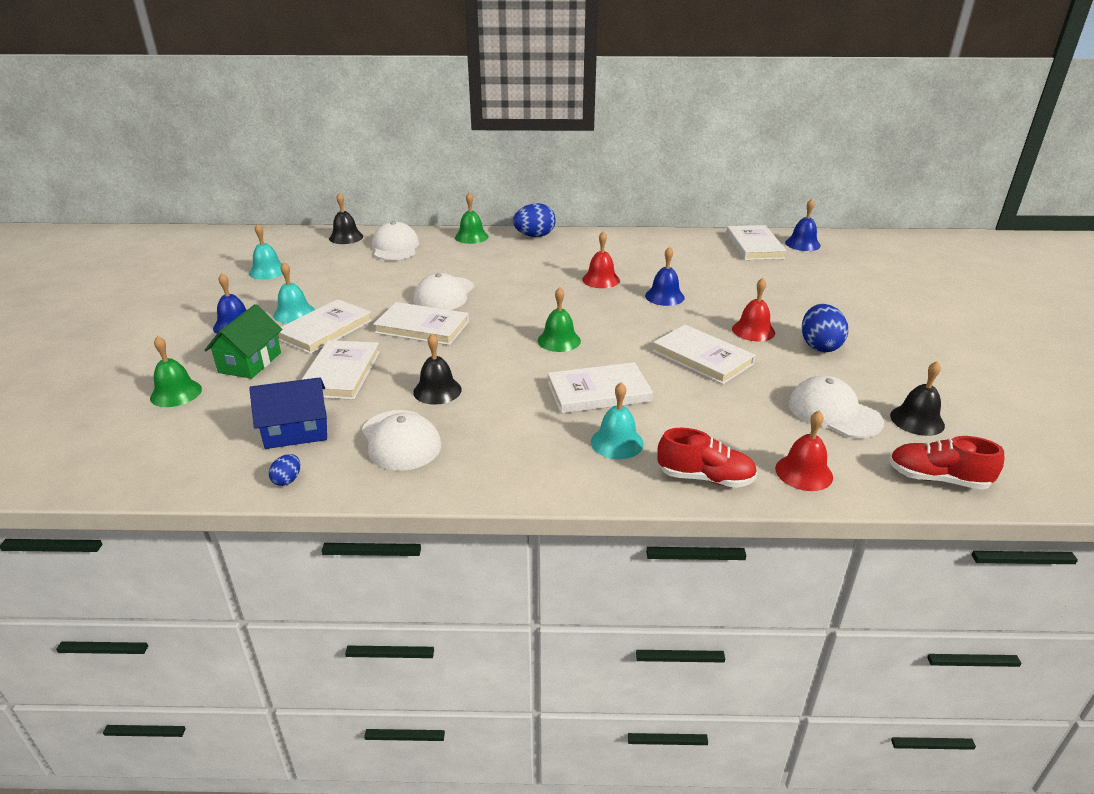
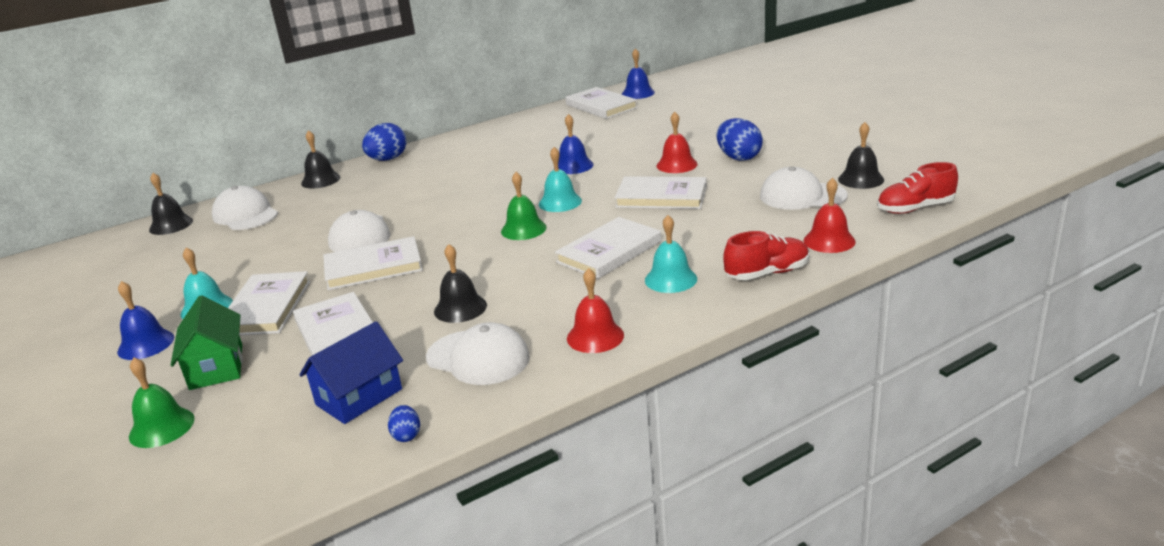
camera: 30 degrees left, 5 degrees down
(268, 271) = (114, 285): turquoise bell -> turquoise bell (560, 202)
(471, 237) = (321, 180): green bell -> black bell
(601, 280) = (500, 172): red bell -> red bell (595, 336)

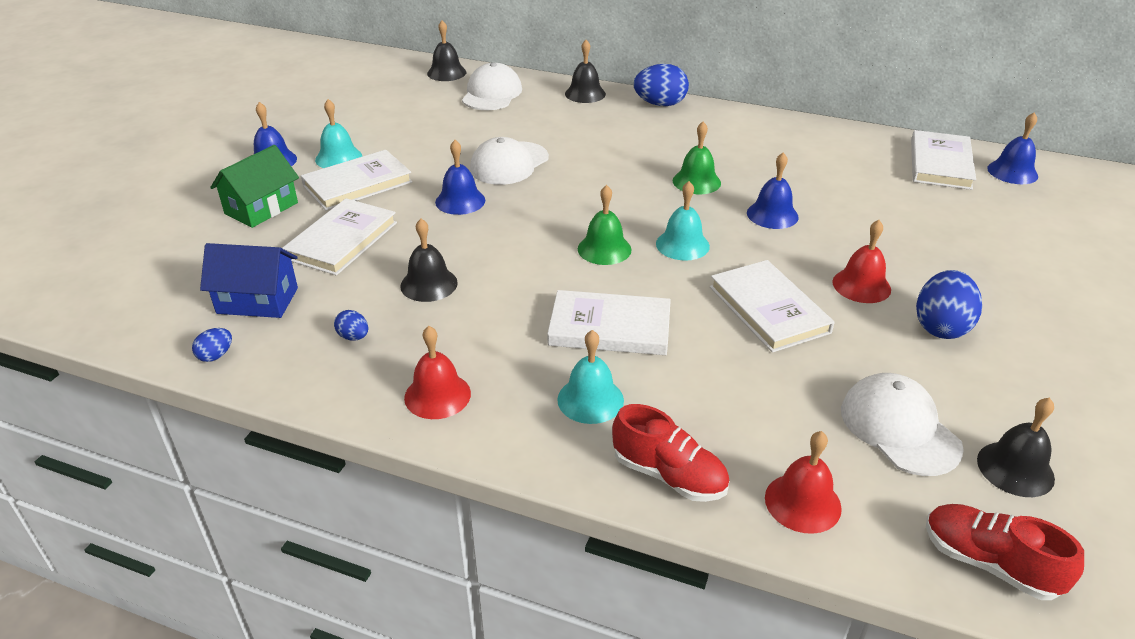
camera: 50 degrees right, 10 degrees up
(161, 427) = (173, 229): green bell -> green bell (696, 181)
(373, 267) = (460, 201): white book -> blue bell
(478, 358) = (353, 337): white cap -> blue egg

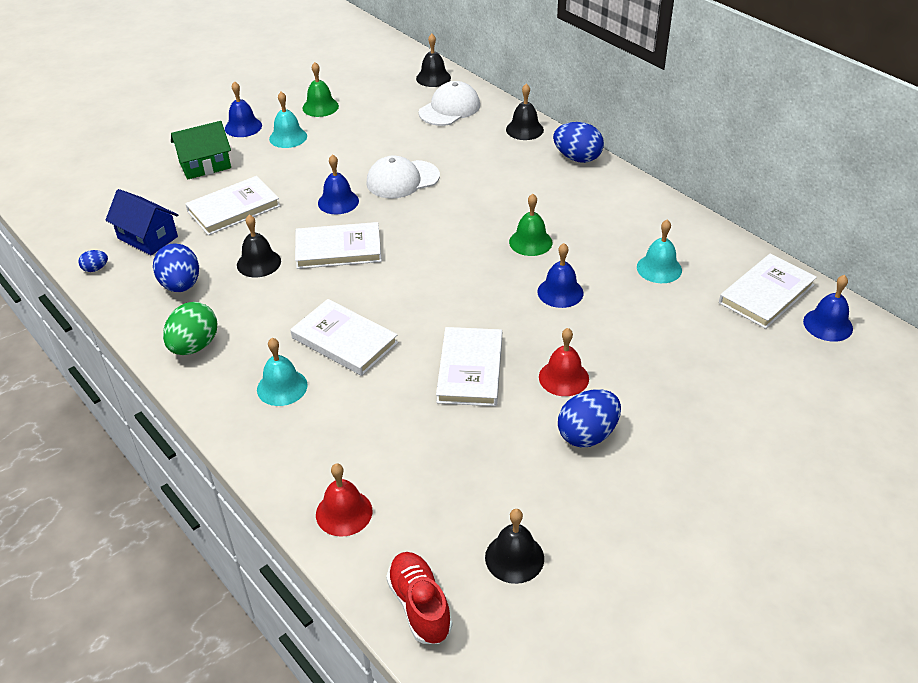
camera: 30 degrees right, 5 degrees up
(353, 337) = (181, 285): blue egg -> blue egg, size x2.04
(357, 184) = (282, 164): white book -> white book (338, 249)
(437, 395) = (194, 346): red bell -> green egg
(604, 249) = (401, 277): green bell -> green bell (320, 107)
(669, 475) = (280, 458): red shoe -> none
(682, 245) = (462, 294): turquoise bell -> turquoise bell (659, 268)
(899, 428) = (465, 494): white cap -> none

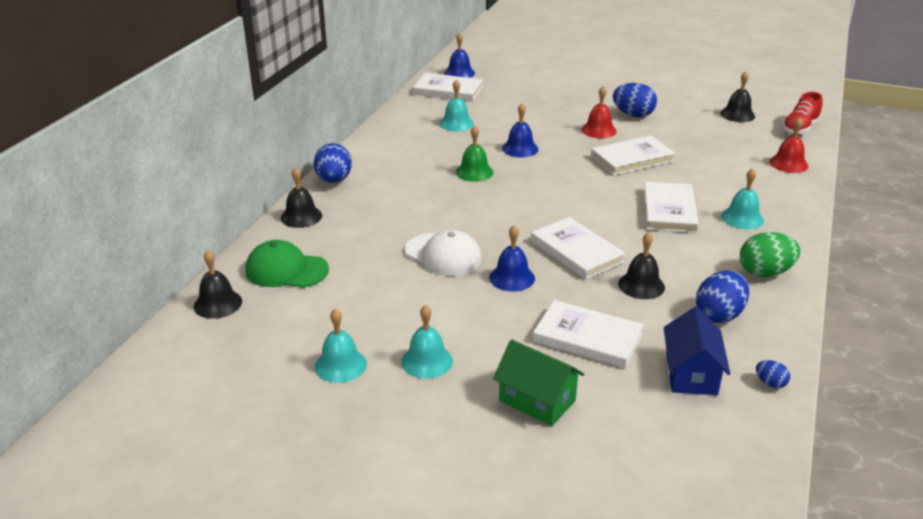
camera: 120 degrees left, 10 degrees down
(243, 127) = (432, 411): blue bell -> none
(320, 107) = (340, 365): green bell -> turquoise bell
(449, 109) = (286, 270): white cap -> green cap

